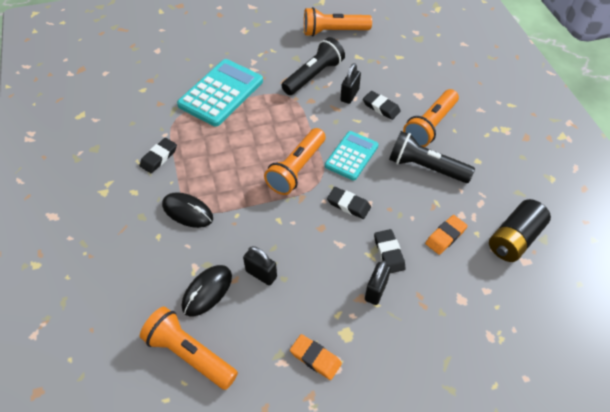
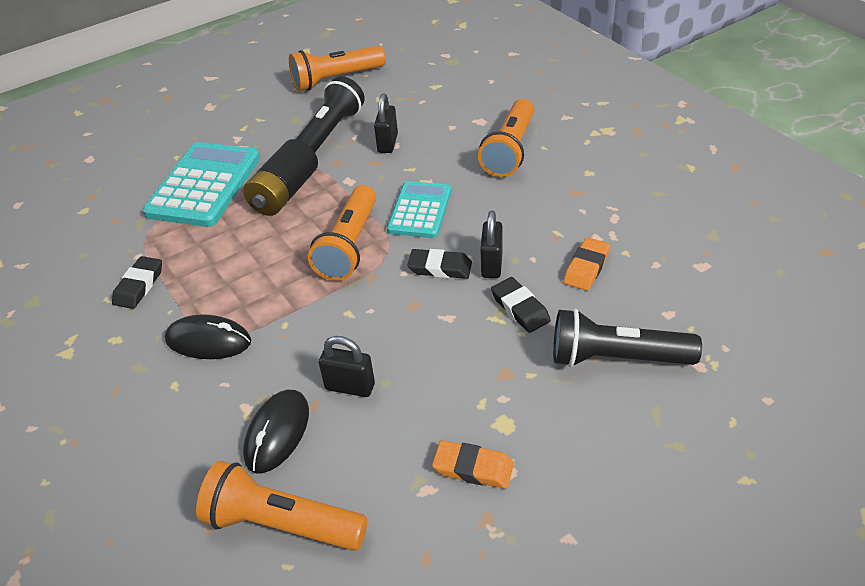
camera: 15 degrees left, 10 degrees down
(376, 290) = (522, 358): black padlock -> black padlock (492, 264)
(381, 107) = (436, 146): black eraser -> none
(426, 167) = (525, 197): black flashlight -> black flashlight (616, 358)
(514, 239) = (676, 245): black battery -> black battery (284, 193)

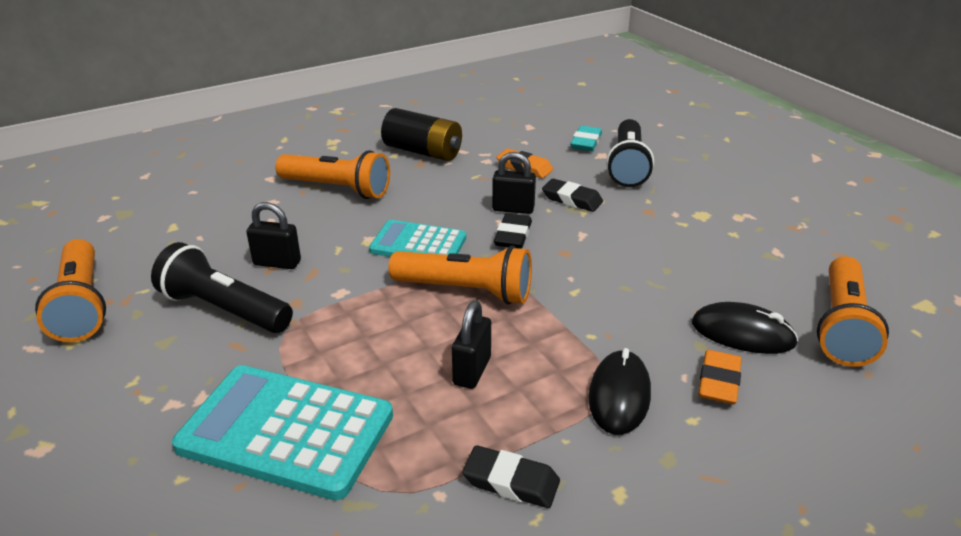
camera: 90 degrees left, 10 degrees down
(284, 193) = (344, 345): black battery -> black battery (423, 152)
(350, 387) = (675, 289): black padlock -> black padlock (472, 371)
(473, 468) = (749, 230): orange eraser -> orange eraser (718, 382)
(520, 308) = (572, 199): black eraser -> black eraser turned 60 degrees clockwise
(672, 318) = (586, 142): none -> turquoise eraser

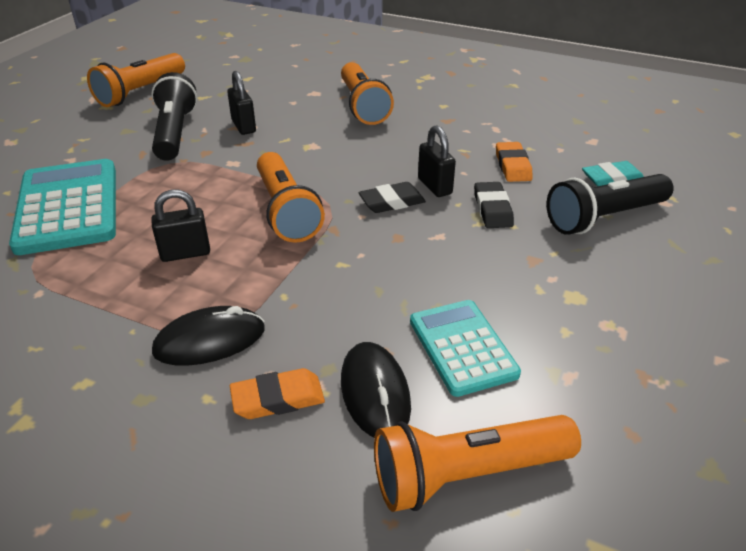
camera: 55 degrees right, 5 degrees up
(418, 244) = (327, 166): turquoise calculator -> turquoise calculator (462, 347)
(423, 152) = (467, 114): black battery -> none
(511, 481) = (68, 320): black eraser -> none

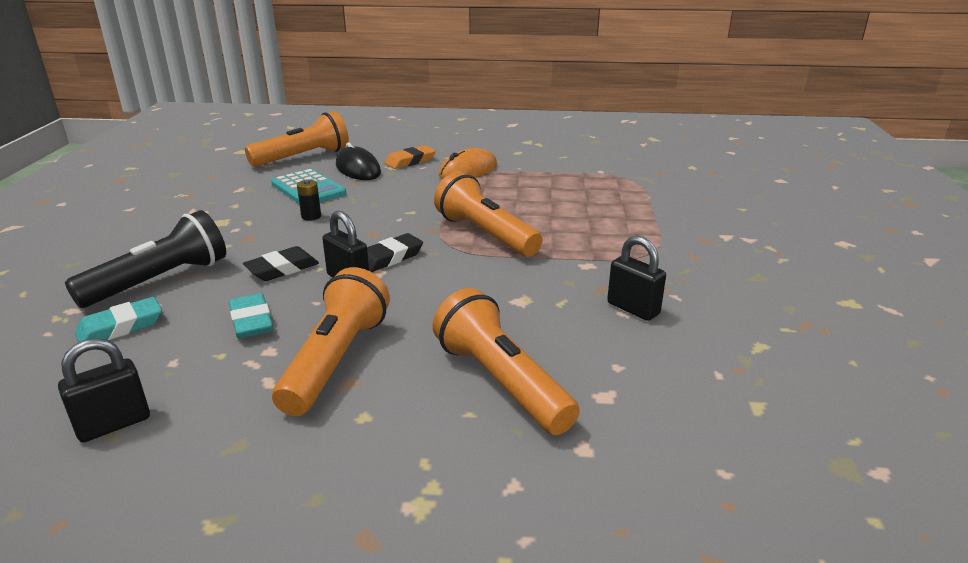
camera: 160 degrees right, 10 degrees down
(68, 207) = (671, 207): turquoise calculator -> none
(140, 92) = (856, 334): orange flashlight -> orange flashlight (335, 360)
(175, 133) = (699, 284): black flashlight -> none
(185, 253) = (535, 199): black padlock -> black padlock (114, 424)
(210, 340) = (468, 170): black mouse -> orange mouse
(461, 281) = (311, 216): none -> black battery
(492, 209) = (282, 269): black eraser -> black eraser turned 75 degrees clockwise
(513, 166) = (251, 321): orange eraser -> turquoise eraser

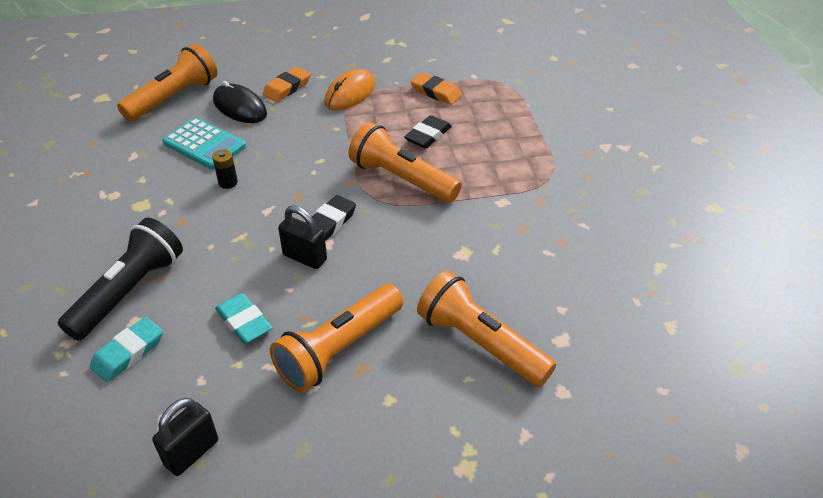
camera: 15 degrees left, 15 degrees up
(282, 269) = (237, 255): black eraser -> black eraser (428, 135)
(335, 360) = (339, 349): orange flashlight -> orange flashlight turned 135 degrees counterclockwise
(555, 178) = (436, 92): none -> orange eraser
(633, 309) = (555, 245): black padlock -> none

